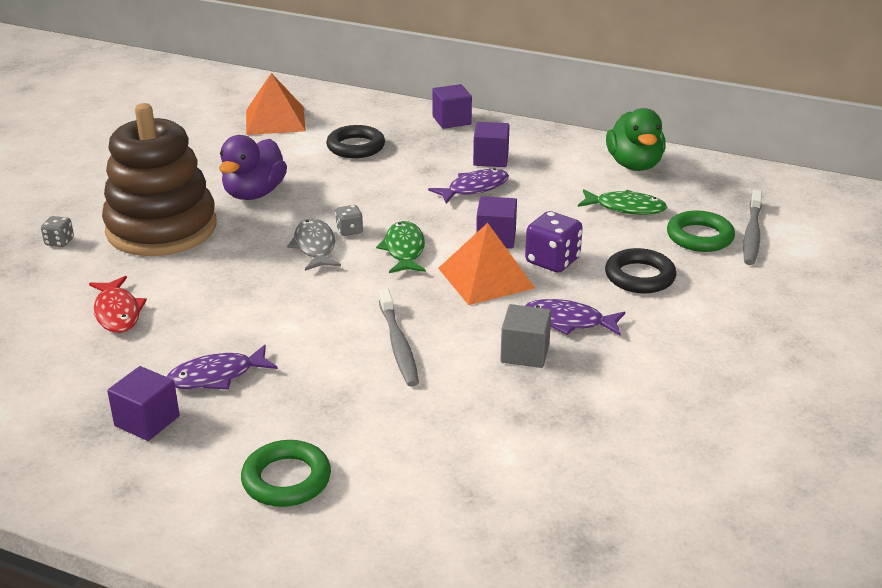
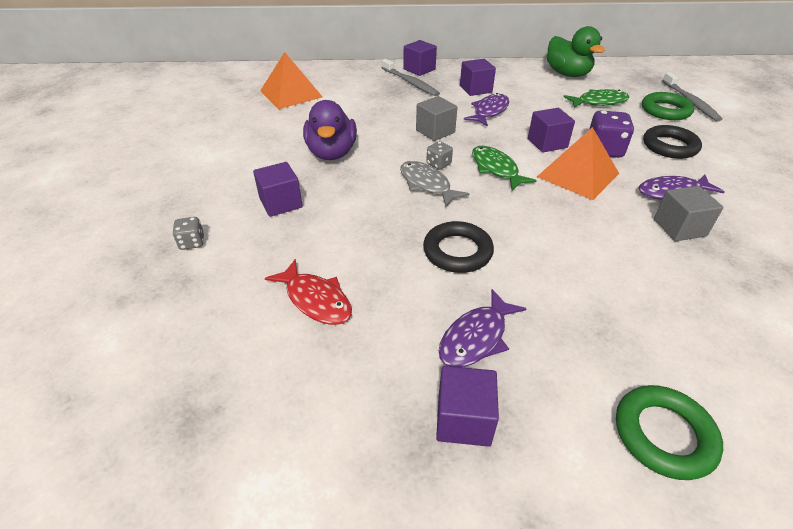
camera: 25 degrees left, 10 degrees up
(161, 228) = (281, 203): brown stacking toy -> purple cube
(356, 147) = (373, 100): black ring -> black ring (457, 251)
(385, 196) = (435, 131): none -> grey cube
(398, 345) = (586, 251): grey toothbrush -> grey toothbrush (410, 82)

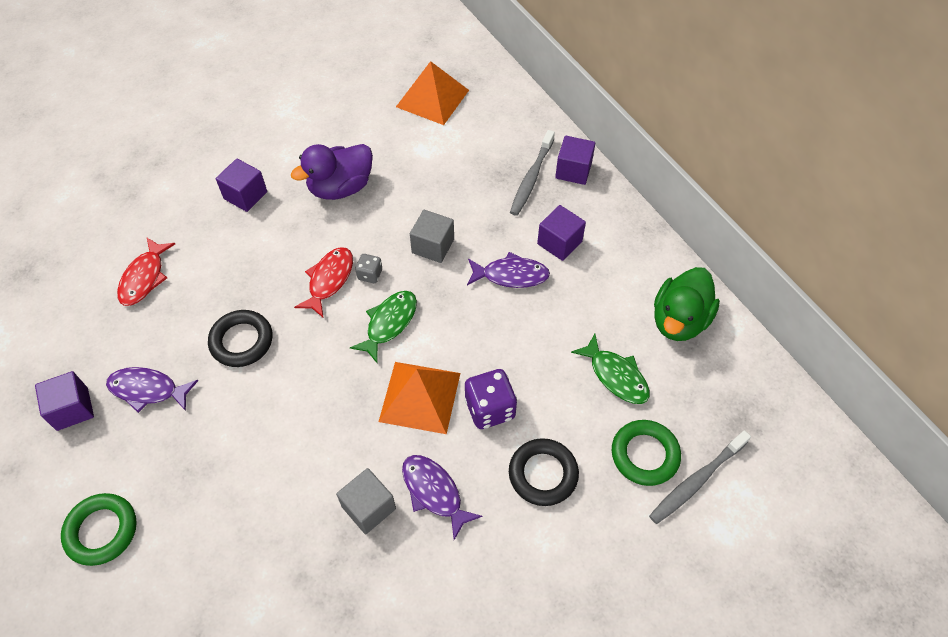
camera: 60 degrees right, 15 degrees up
(192, 242) = (171, 173): grey dice -> none
(427, 184) = (329, 280): grey fish -> red fish
(547, 143) = (471, 351): purple cube -> none

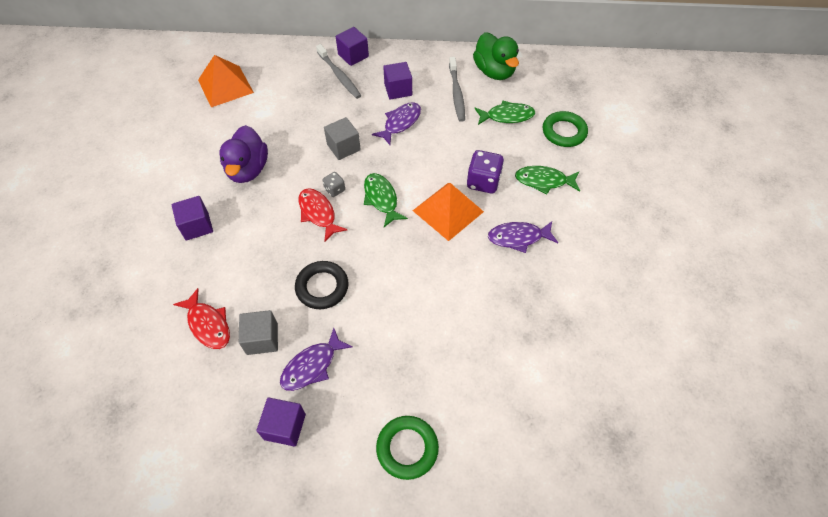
camera: 55 degrees left, 0 degrees up
(368, 507) = (504, 276): grey cube -> grey cube (262, 339)
(543, 474) = (543, 181): black ring -> green fish
(696, 481) = (594, 121): grey toothbrush -> grey toothbrush (456, 93)

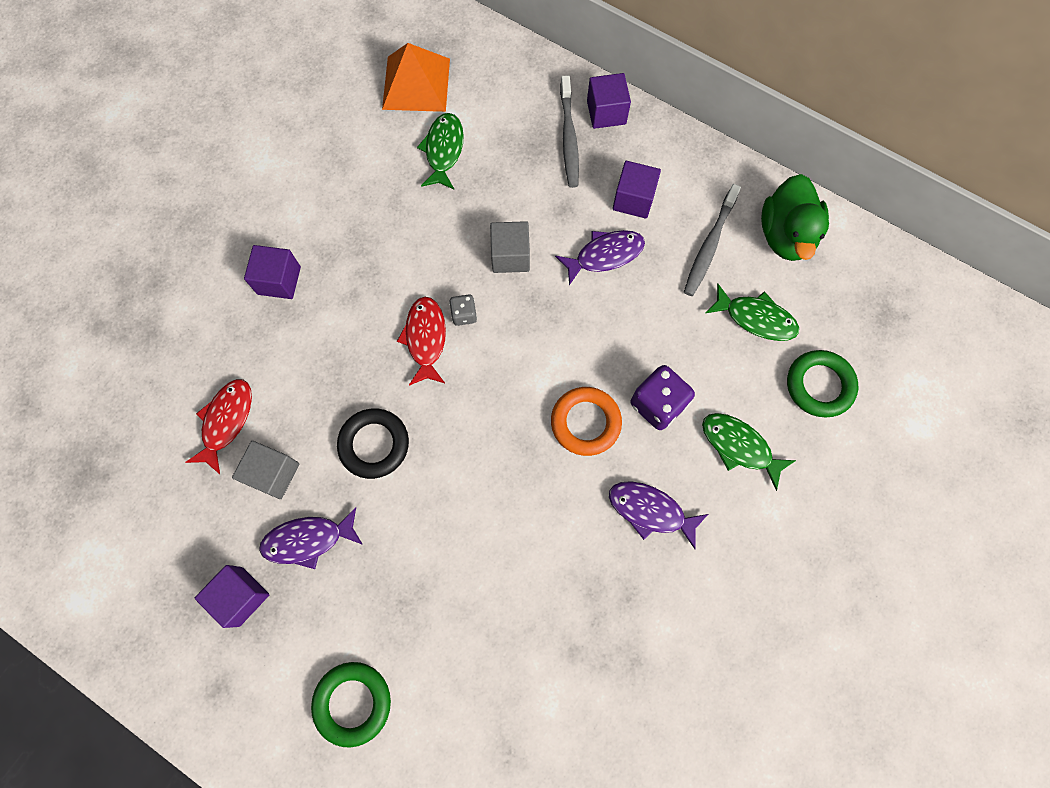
camera: 30 degrees right, 15 degrees up
(208, 324) = (226, 421): red fish -> red fish turned 150 degrees counterclockwise
(248, 169) = (377, 229): purple duck -> none
(381, 199) = (513, 359): green fish -> green fish (443, 150)
(448, 211) = (585, 422): orange pyramid -> orange ring

